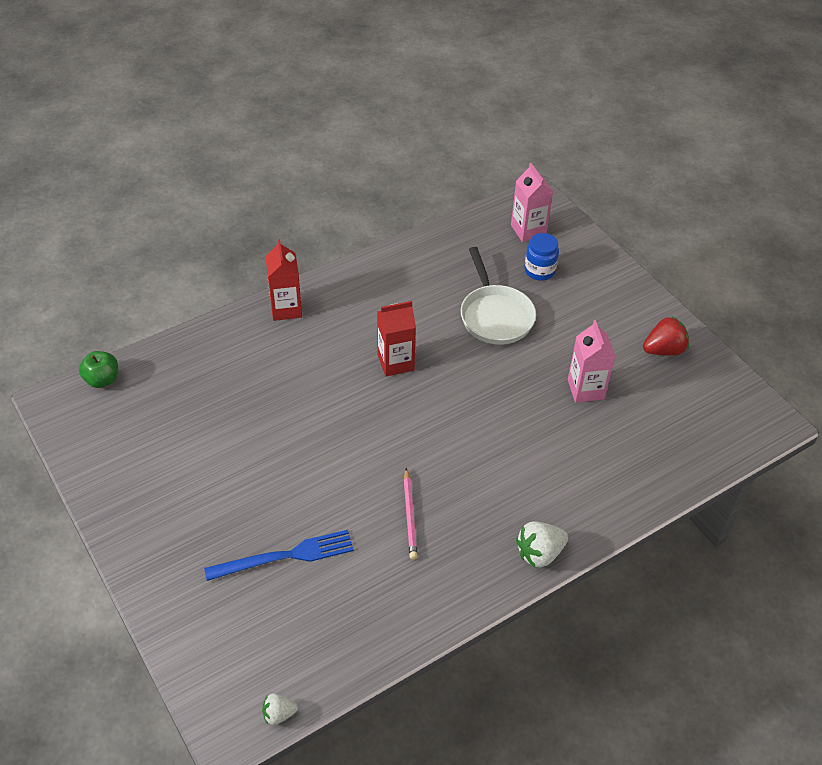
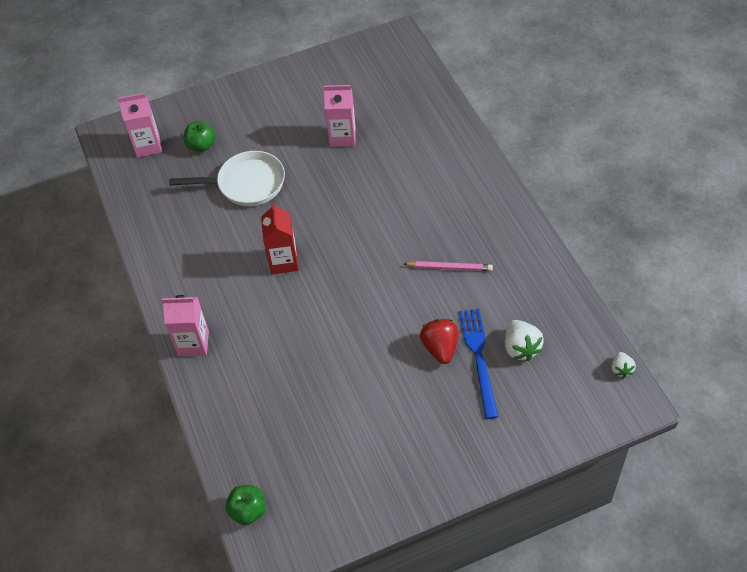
camera: 75 degrees left, 5 degrees up
(286, 309) = (193, 343): red carton -> pink carton
(539, 271) = (201, 146): blue jar -> green apple
(539, 553) = (495, 190): white strawberry -> white strawberry (521, 348)
(663, 350) = (313, 82): red strawberry -> red strawberry (440, 348)

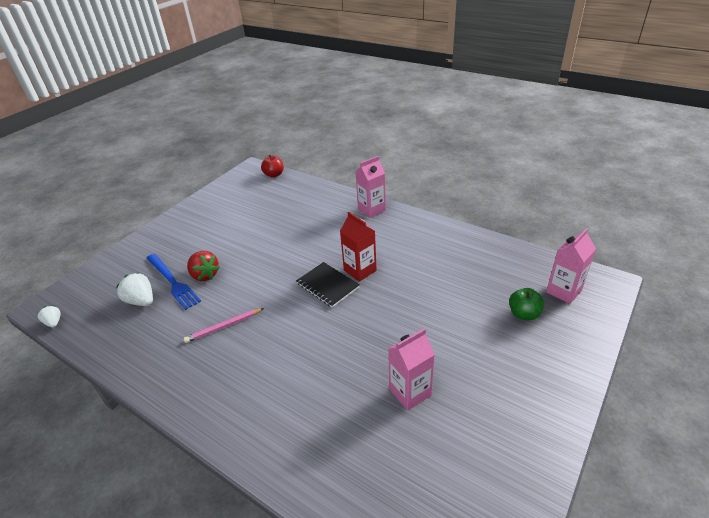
camera: 145 degrees right, 15 degrees down
(246, 184) = (448, 304): white pan -> none
(248, 511) = (274, 175): green apple -> red apple
(327, 261) = (327, 285): none -> black notebook

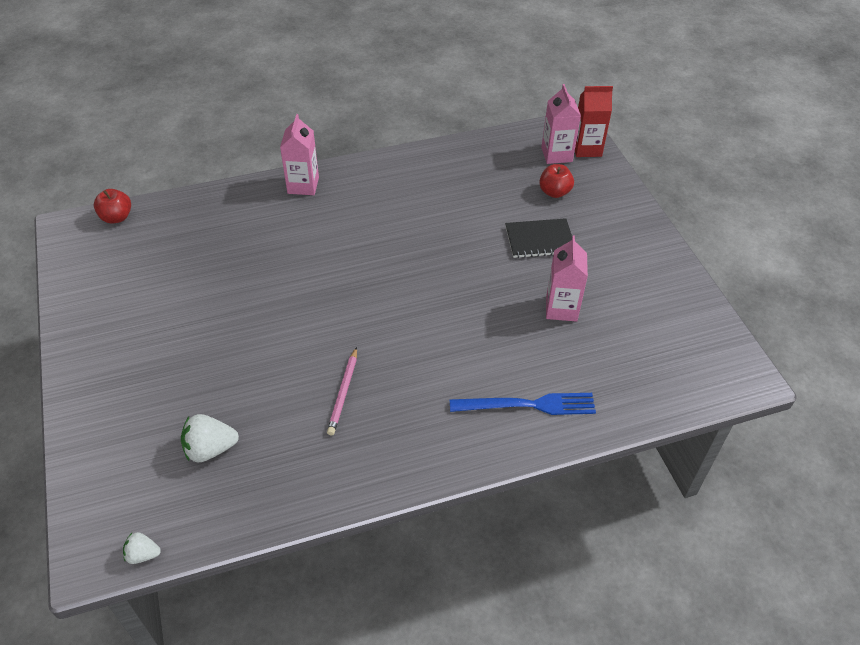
camera: 55 degrees left, 10 degrees up
(173, 282) = (211, 406): blue fork -> blue fork (528, 405)
(205, 275) = (236, 371): red strawberry -> none
(327, 285) = (377, 284): black notebook -> black notebook (539, 240)
(360, 270) = (385, 250): red carton -> red carton (587, 148)
(523, 314) = (554, 192): green apple -> red apple

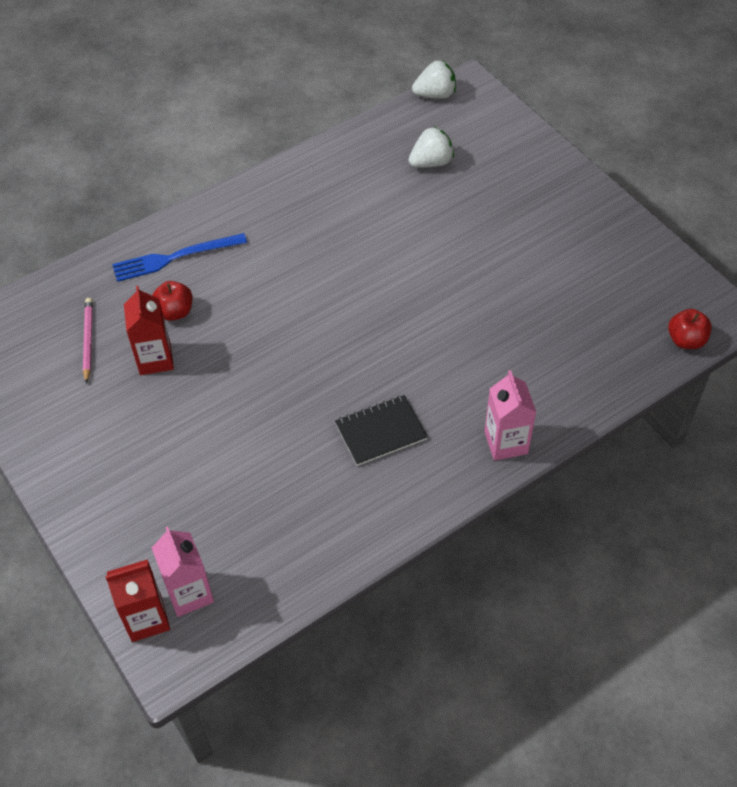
camera: 165 degrees right, 5 degrees up
(143, 554) = (435, 95): white strawberry -> white strawberry, size x1.68
(343, 393) = (344, 228): pink pencil -> pink pencil (88, 340)
(539, 240) = (191, 440): black notebook -> black notebook (381, 431)
(554, 192) = (183, 521): red apple -> red apple (175, 312)
(561, 308) = (155, 359): pink carton -> red carton

